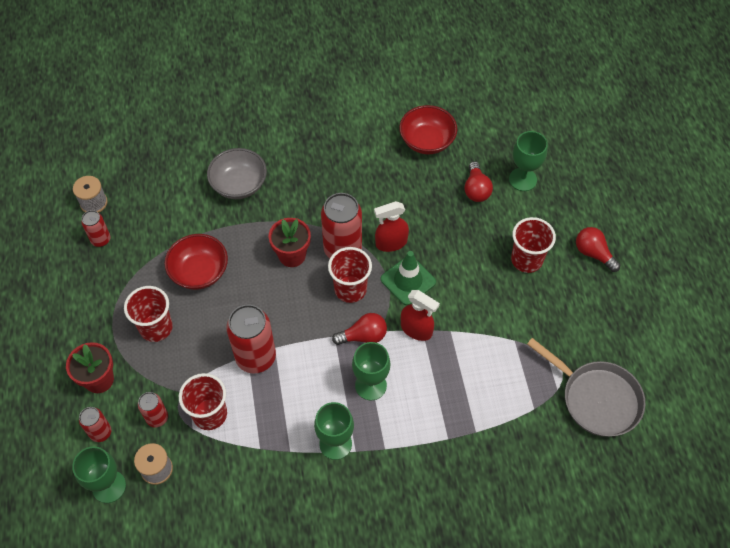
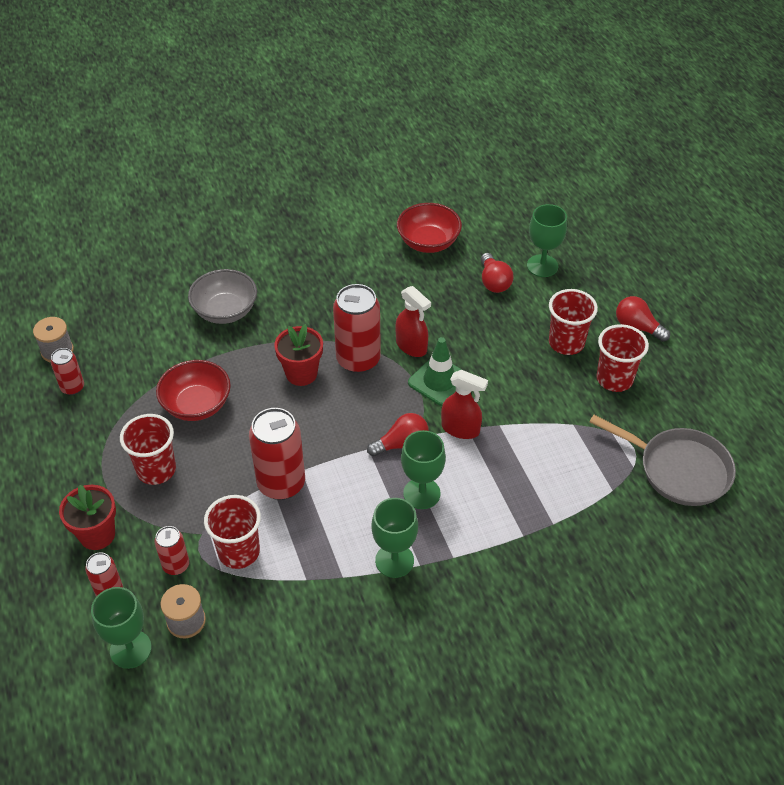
camera: 10 degrees left, 10 degrees down
(350, 289) = (376, 399): red cup -> red cup (614, 379)
(391, 243) = (411, 346): red spray bottle -> red spray bottle turned 105 degrees counterclockwise

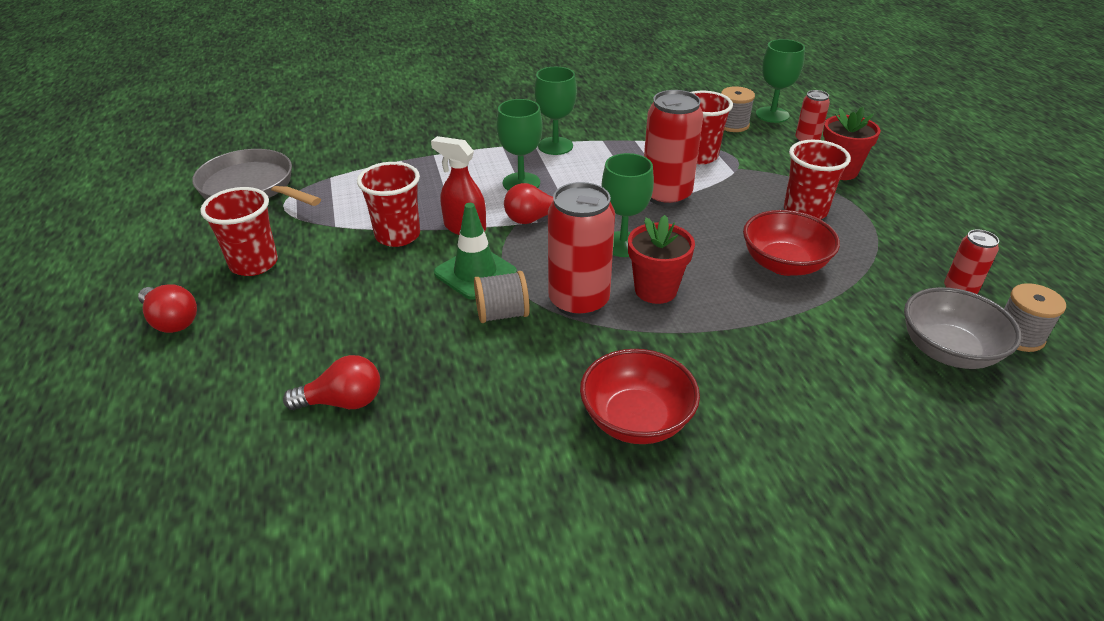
camera: 175 degrees left, 10 degrees down
(176, 565) = (754, 151): red can -> none
(225, 311) = (788, 379): grey bowl -> grey bowl (947, 351)
(411, 346) = (502, 314): red spray bottle -> grey spool
(428, 242) = (429, 490): red bowl -> red bowl (636, 419)
(494, 282) = (343, 402): red light bulb -> red light bulb turned 90 degrees clockwise
(542, 266) = (244, 426): green goblet -> green goblet (623, 244)
(566, 343) = (286, 306): red cup -> red cup (397, 235)

